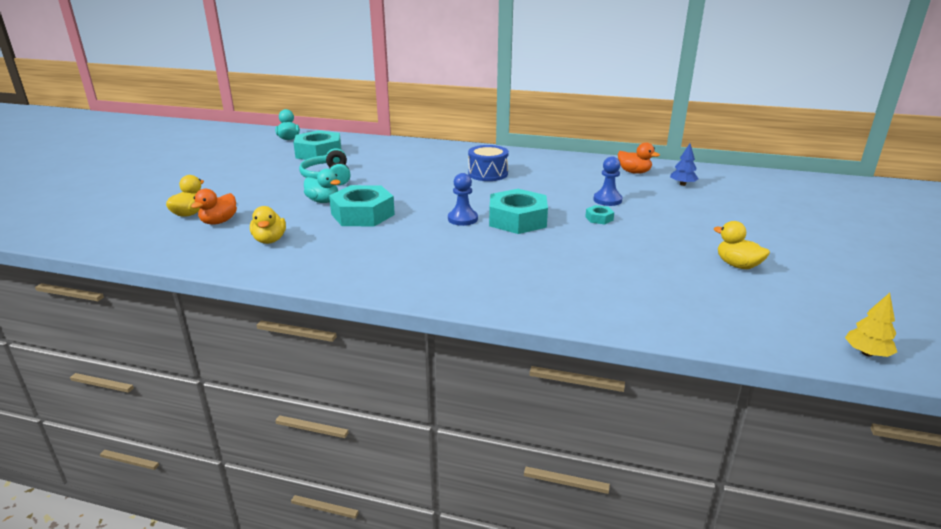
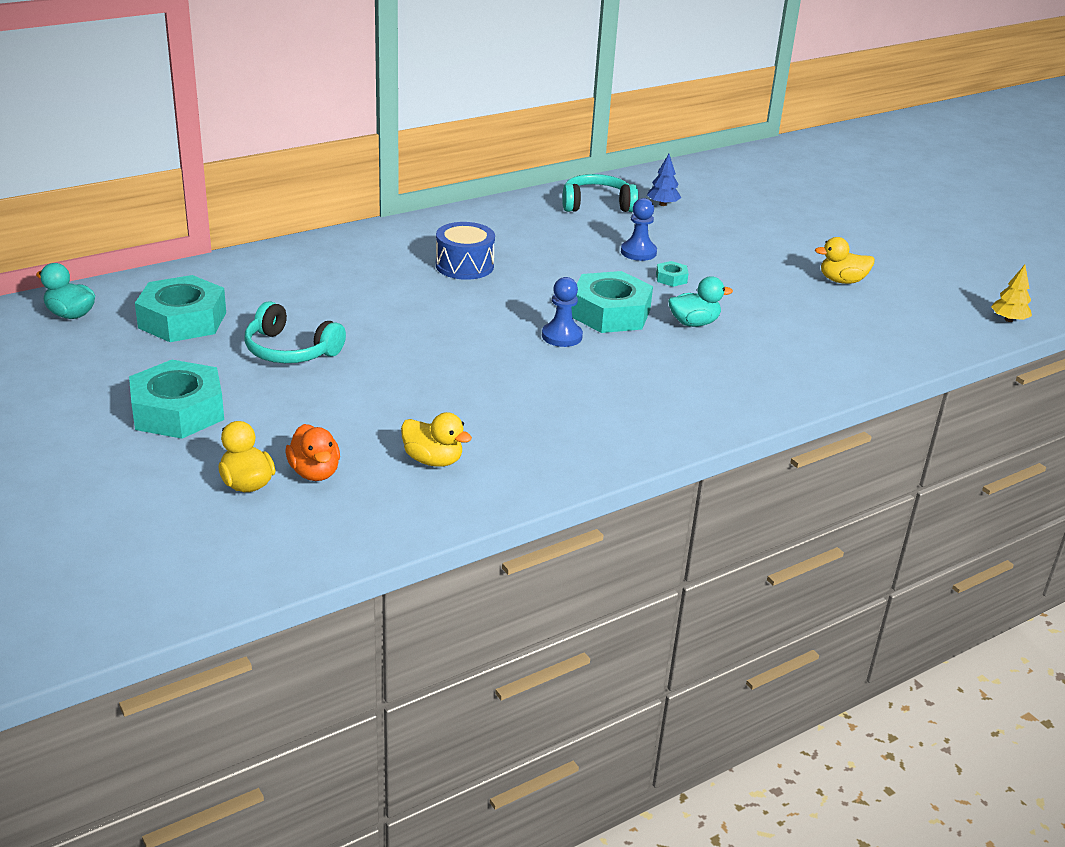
camera: 50 degrees left, 5 degrees up
(323, 201) = (369, 385): turquoise duck -> turquoise duck (694, 323)
(362, 214) = (453, 380): turquoise nut -> turquoise nut (178, 411)
(634, 172) = (597, 204): orange duck -> turquoise headphones

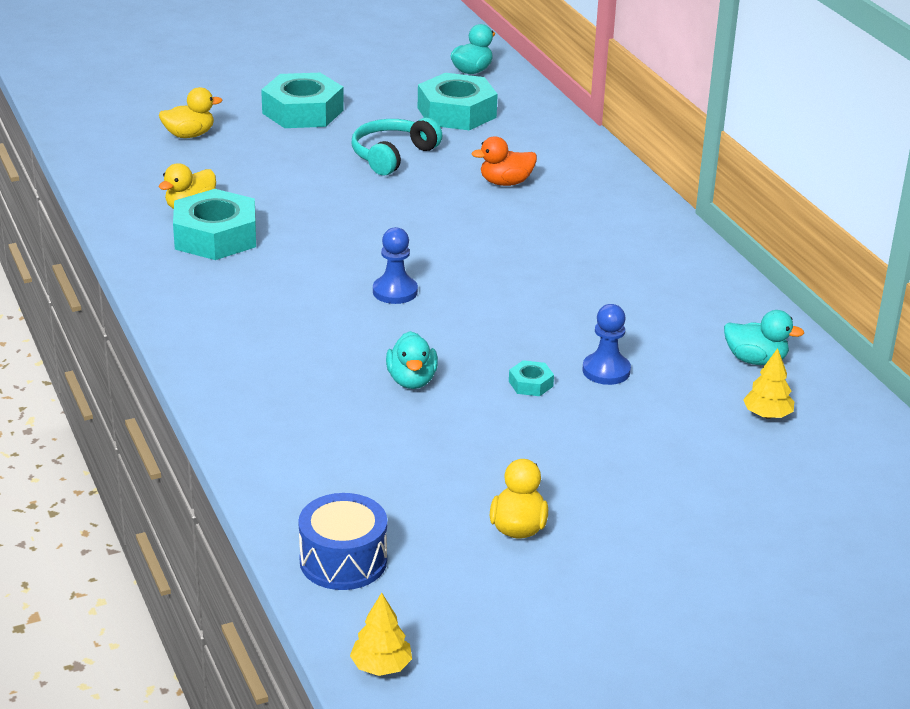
camera: 100 degrees right, 0 degrees up
(315, 472) = (193, 160): orange duck -> orange duck (505, 183)
(464, 266) = (566, 251): blue drum -> blue drum (343, 561)
(597, 204) = (755, 360): turquoise headphones -> turquoise duck
(610, 313) = (444, 328): turquoise nut -> turquoise nut (215, 236)
(663, 204) = (767, 415): blue tree -> yellow tree

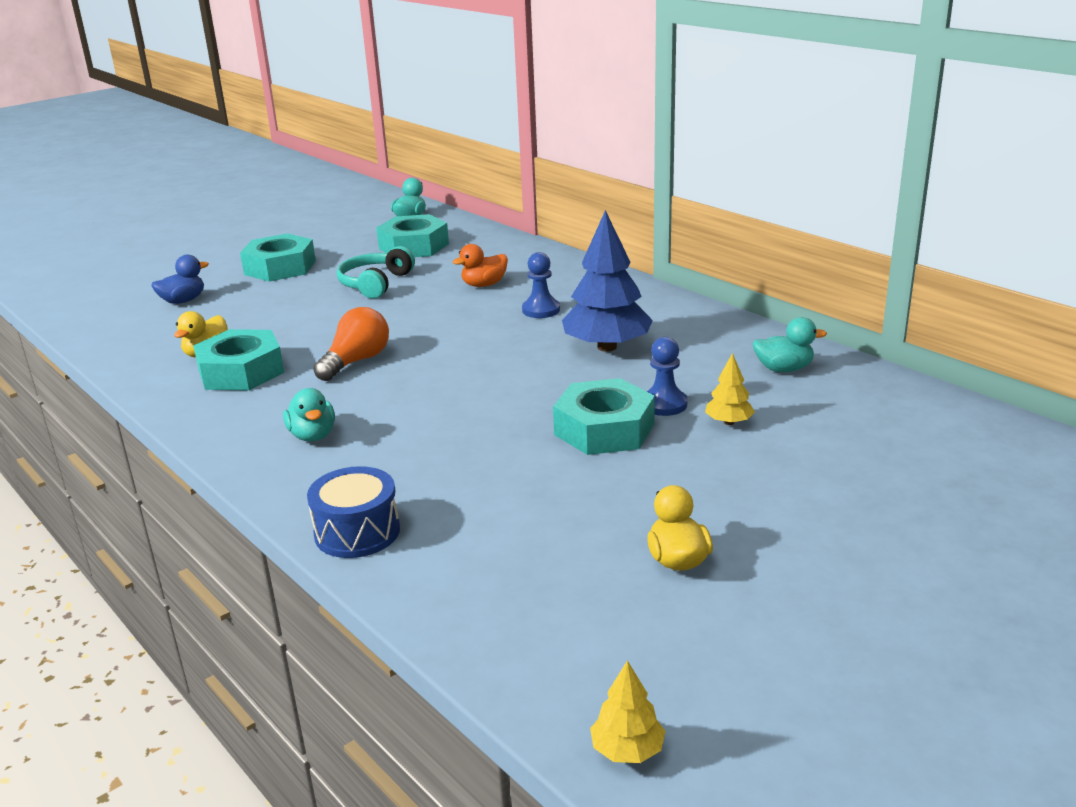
camera: 15 degrees left, 5 degrees down
(189, 135) = (183, 301): yellow duck -> blue duck
(330, 250) = (356, 361): none -> orange light bulb
(343, 561) = (519, 640): blue drum -> blue drum (357, 532)
(395, 292) = (434, 382): blue pawn -> blue pawn (541, 310)
(412, 380) = (492, 450): turquoise duck -> turquoise duck (313, 435)
(530, 384) = (604, 429): turquoise nut -> turquoise nut, size x2.32
(589, 291) = (607, 347): none -> blue tree
(767, 415) = (828, 409): yellow tree -> yellow tree (729, 422)

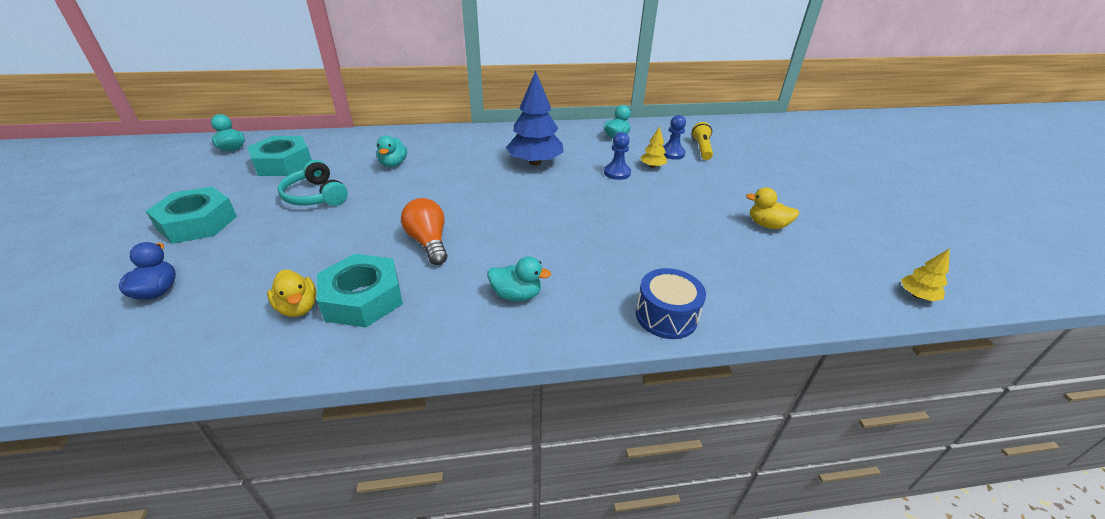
camera: 60 degrees left, 10 degrees up
(484, 285) = (393, 164): orange duck -> turquoise duck
(541, 310) = (460, 161): blue pawn -> blue pawn (672, 153)
(604, 429) = (625, 196): turquoise nut -> none
(867, 444) = (701, 149): none -> yellow flashlight

